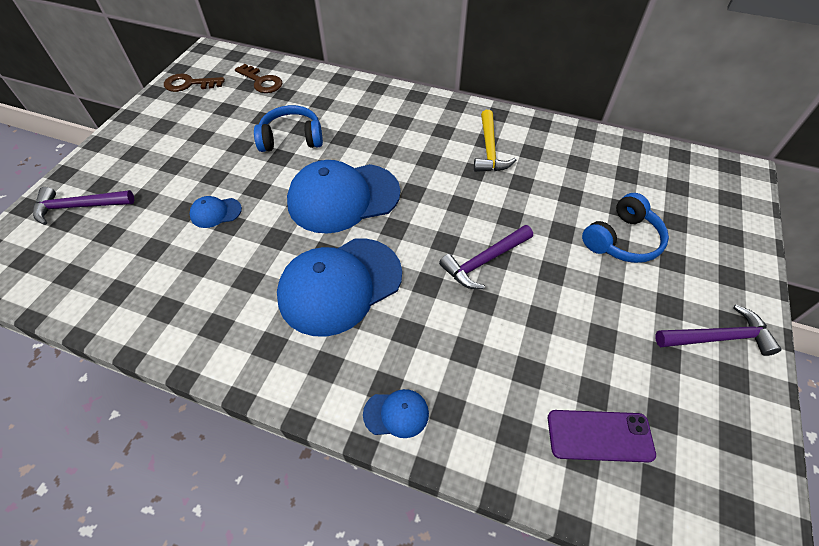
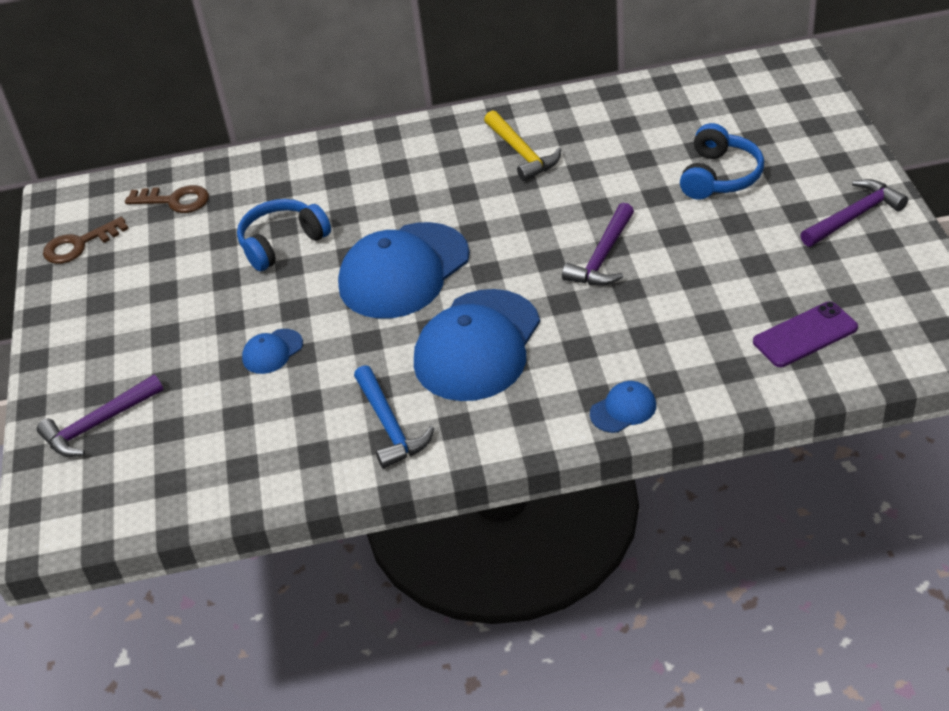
camera: 25 degrees left, 10 degrees down
(228, 317) = (389, 425): none -> blue hammer

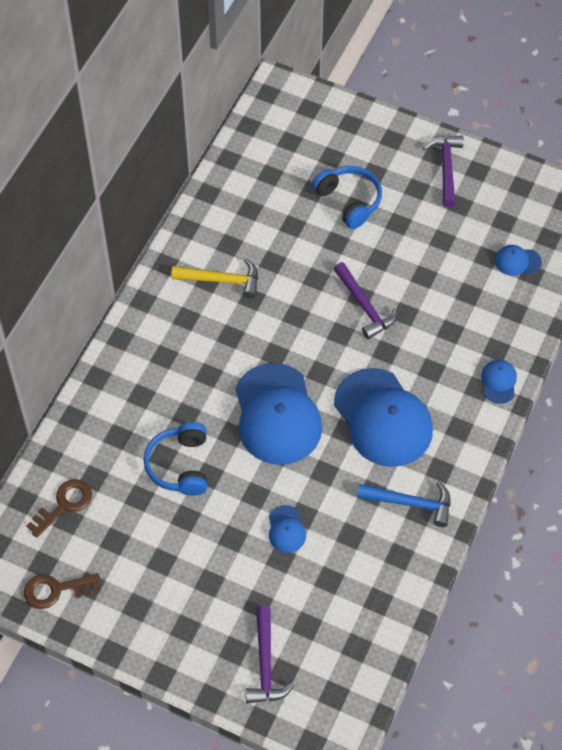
camera: 60 degrees left, 15 degrees up
(79, 245) = (55, 590): brown key -> brown key turned 75 degrees clockwise
(805, 335) = (517, 261): purple phone -> blue cap

